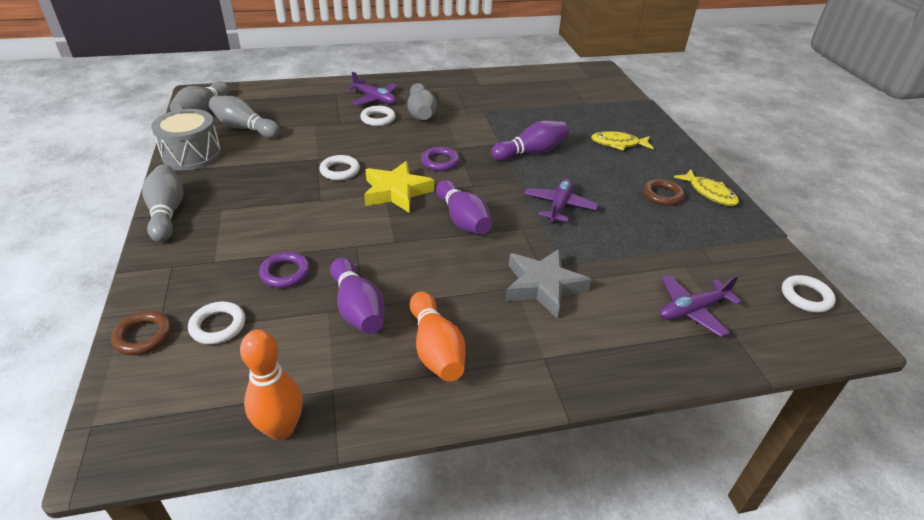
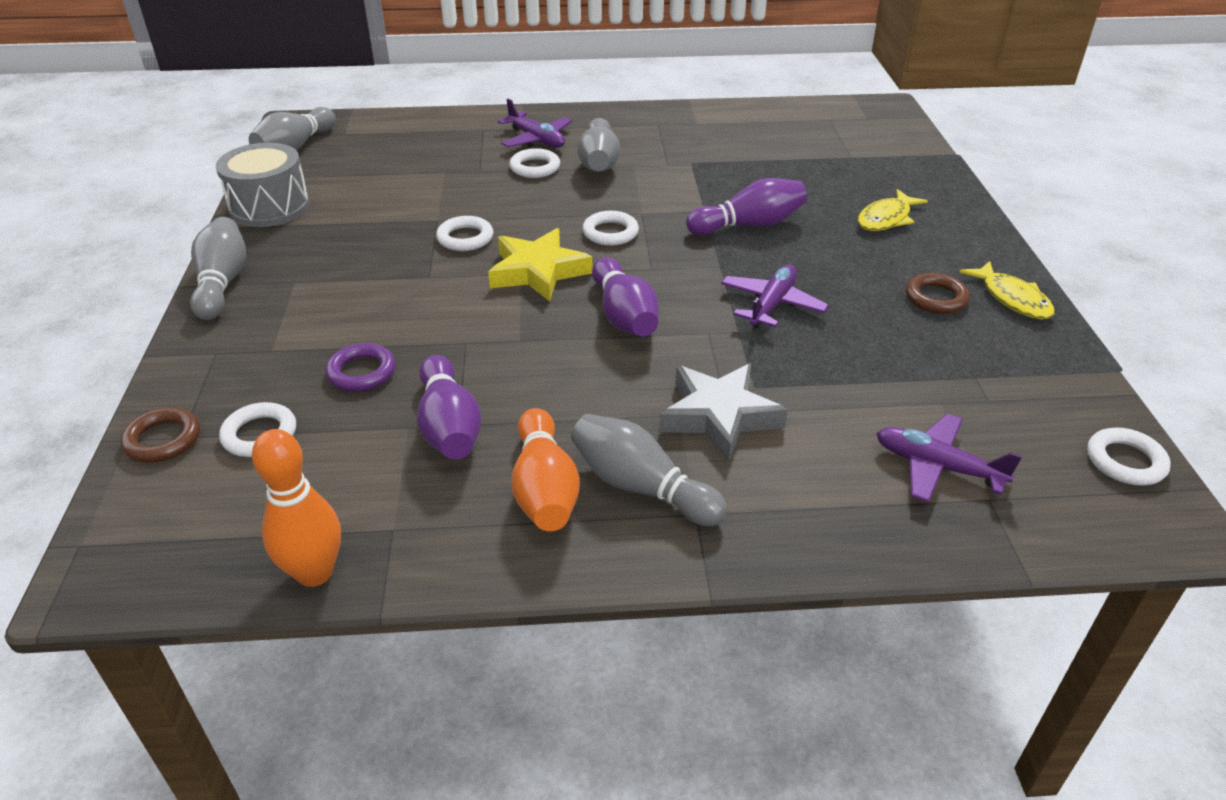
camera: 10 degrees right, 0 degrees up
(244, 128) = (347, 173): grey bowling pin -> grey bowling pin (641, 487)
(440, 162) = (610, 233): purple ring -> white ring
(618, 144) = (886, 219): yellow fish -> yellow fish turned 60 degrees counterclockwise
(692, 310) = (937, 467): purple plane -> purple plane turned 45 degrees clockwise

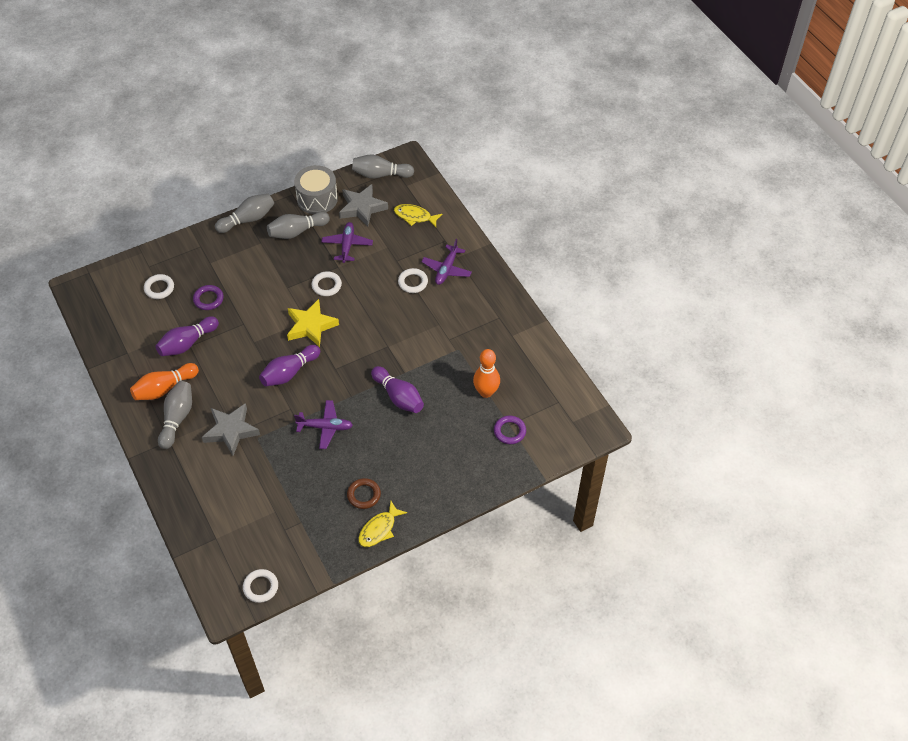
camera: 65 degrees right, 15 degrees up
(163, 440) = (145, 262): brown ring -> none
(314, 572) = (100, 341): orange bowling pin -> orange bowling pin (486, 392)
(341, 174) = (362, 208): none -> grey star
(599, 162) = (435, 307): grey bowling pin -> grey bowling pin (297, 231)
(610, 233) = (360, 340): white ring -> none
(863, 159) = (509, 431): none -> purple ring
(886, 219) = (438, 458): yellow fish -> yellow fish (414, 216)
(937, 467) = (229, 516): purple plane -> purple plane (347, 245)

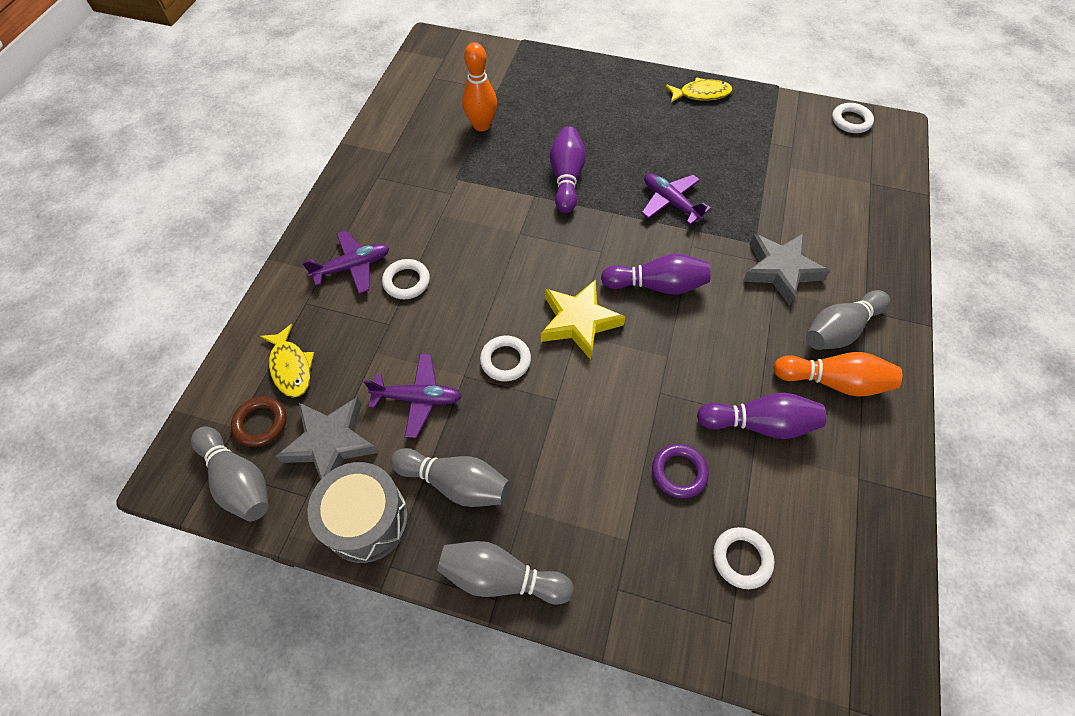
camera: 135 degrees left, 5 degrees up
(347, 245) = (418, 398): purple plane -> purple plane turned 135 degrees counterclockwise
(364, 495) = (689, 125): brown ring -> brown ring (261, 423)
(509, 431) = (503, 85): purple ring -> none

